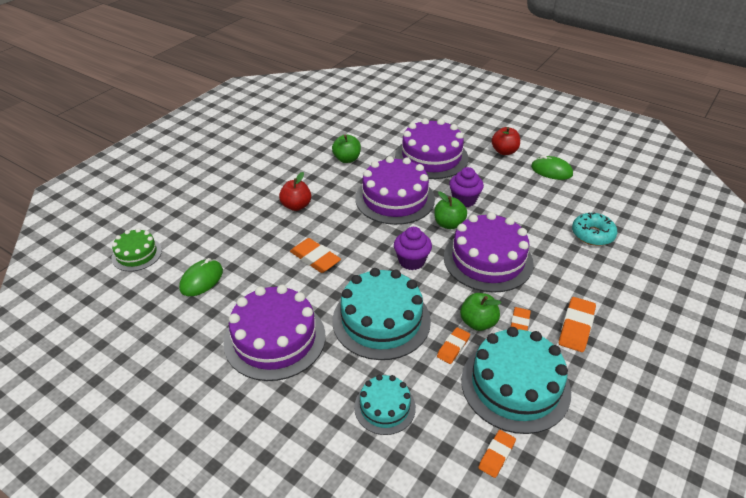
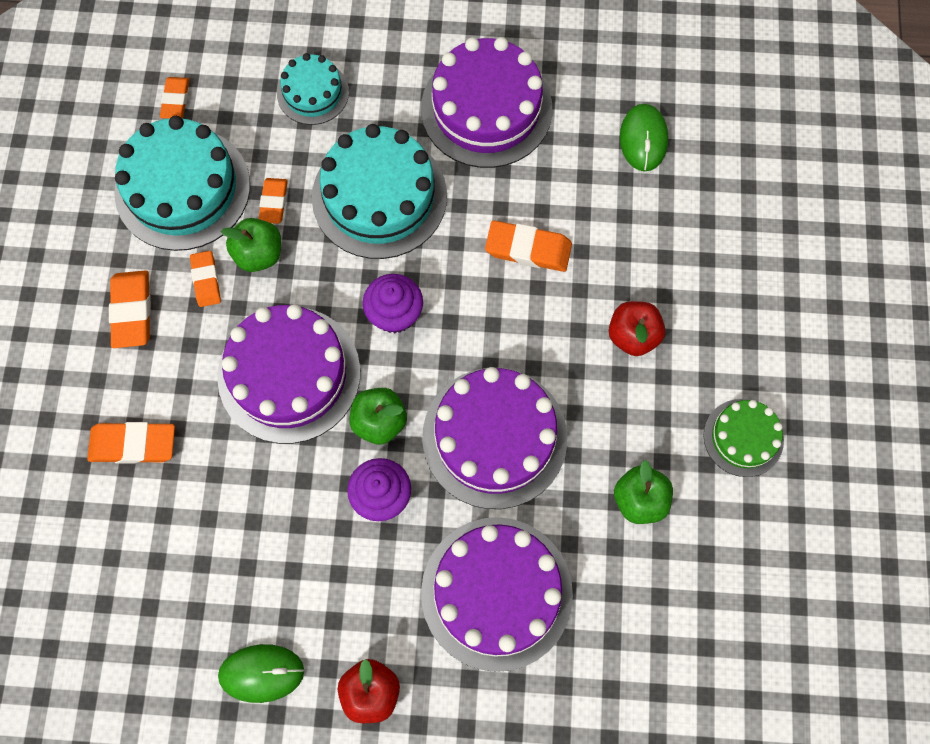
camera: 150 degrees right, 30 degrees up
(137, 254) = (764, 132): green cake -> green cake (743, 437)
(592, 234) = (148, 518): turquoise donut -> none
(593, 265) = (133, 444): none -> orange eraser

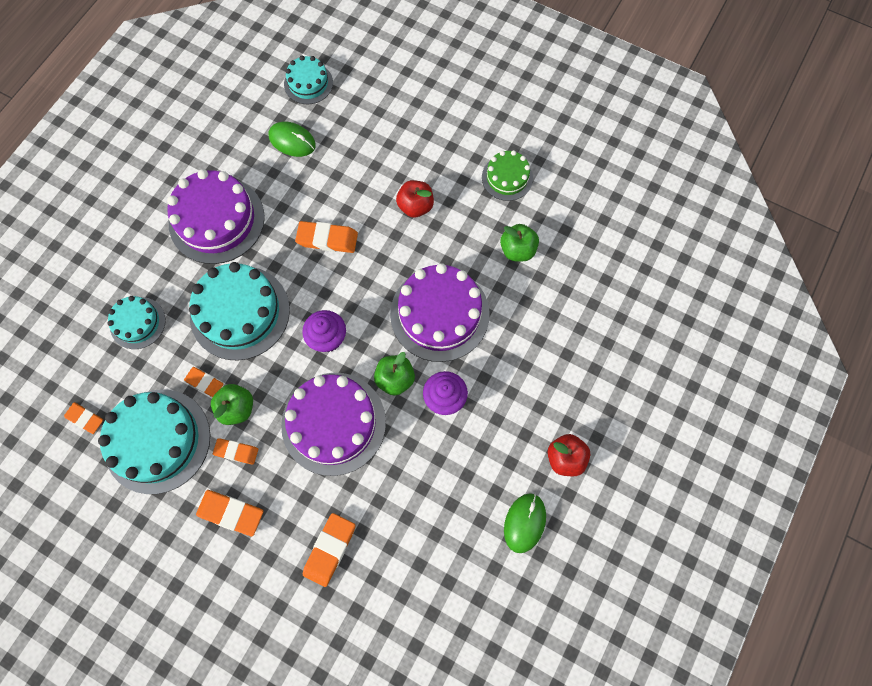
camera: 65 degrees left, 0 degrees up
(496, 593) = (537, 356): purple cake -> none
(528, 249) = (327, 239): orange eraser -> orange eraser turned 60 degrees clockwise
(739, 117) = (308, 83): none -> turquoise cake

